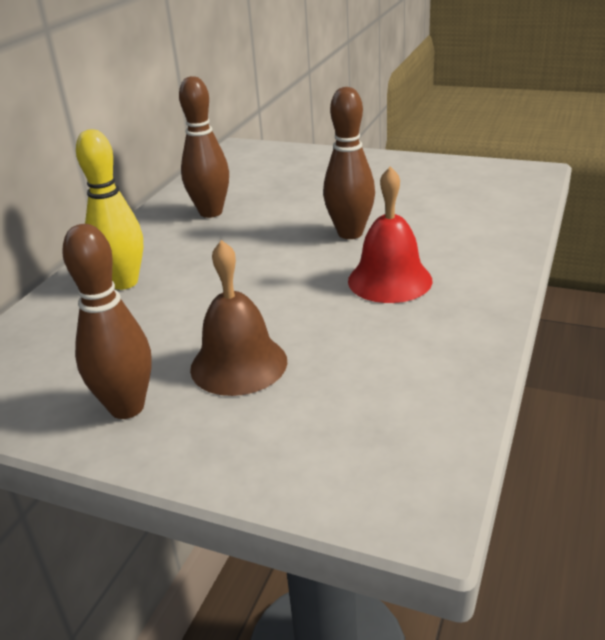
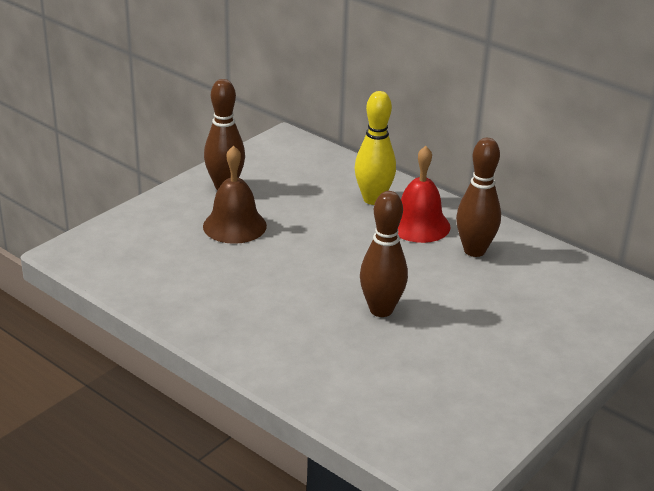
camera: 105 degrees right, 0 degrees up
(389, 280) = (287, 306): red bell -> red bell (418, 225)

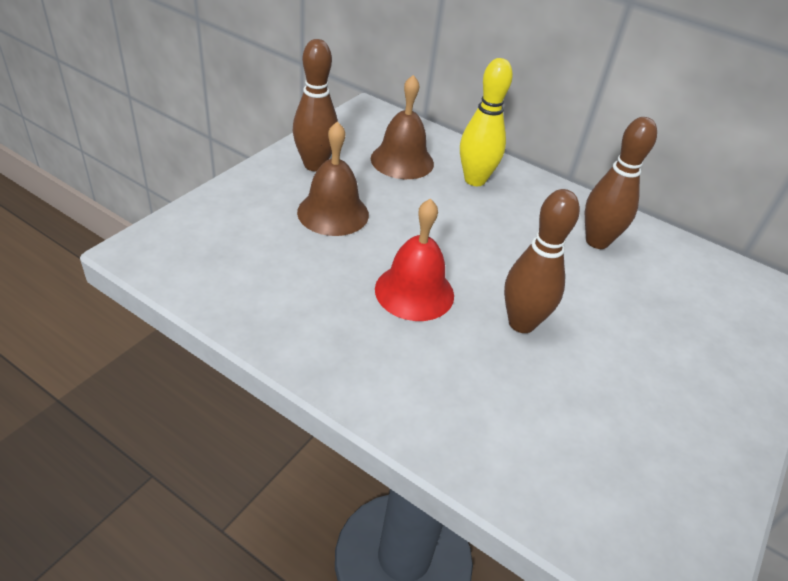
camera: 10 degrees left, 10 degrees up
(307, 183) = (402, 161): none -> brown bell
(418, 225) = (530, 210): red bell -> red bell (414, 292)

